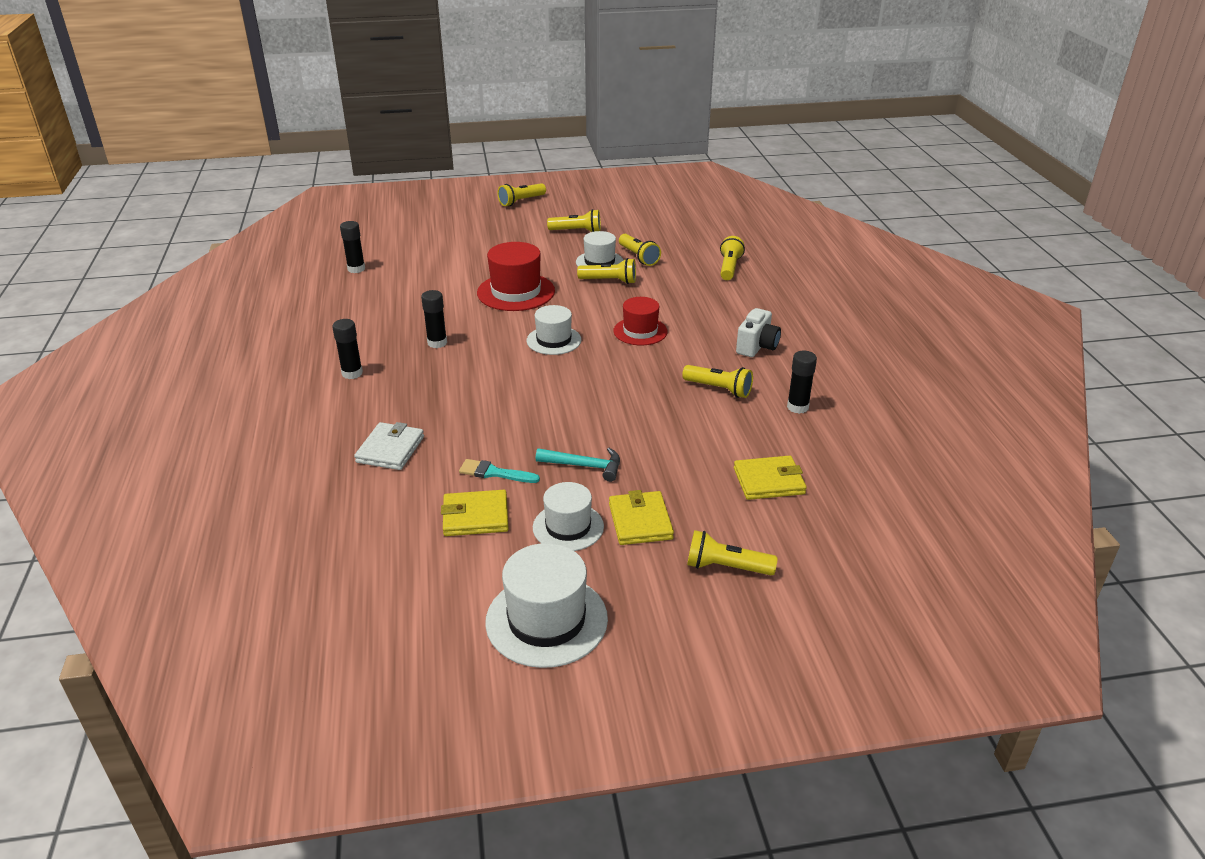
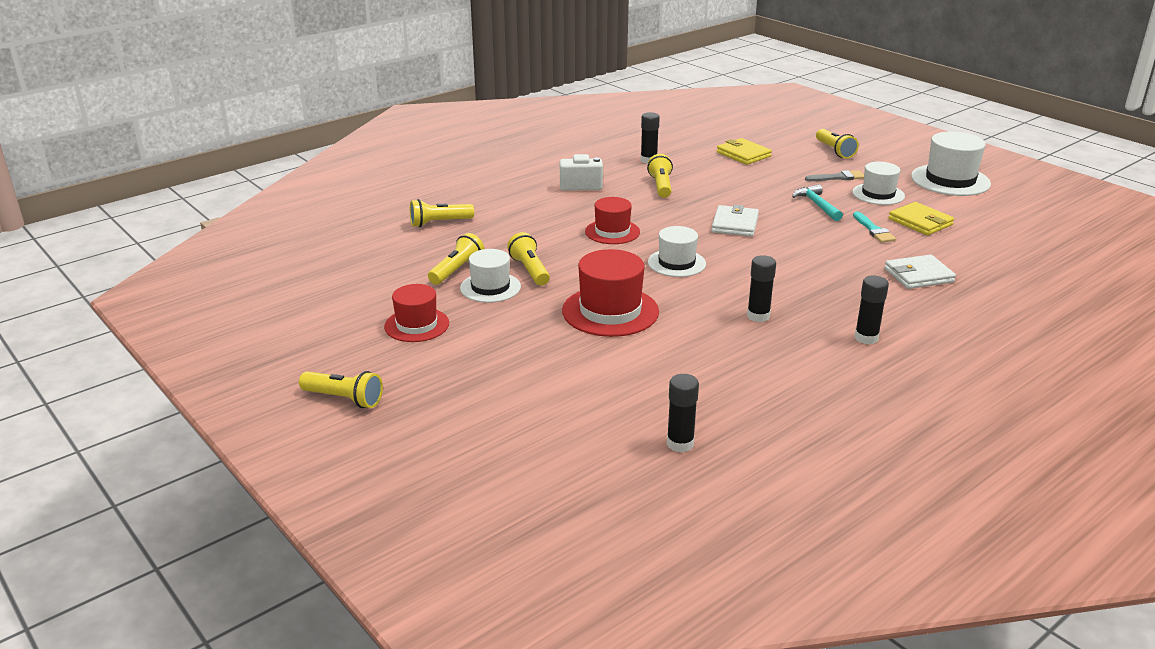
camera: 120 degrees left, 5 degrees down
(577, 231) = (416, 325): yellow flashlight -> red hat
(593, 396) = (734, 224): none -> white wallet
(640, 521) = (838, 177): yellow wallet -> grey brush

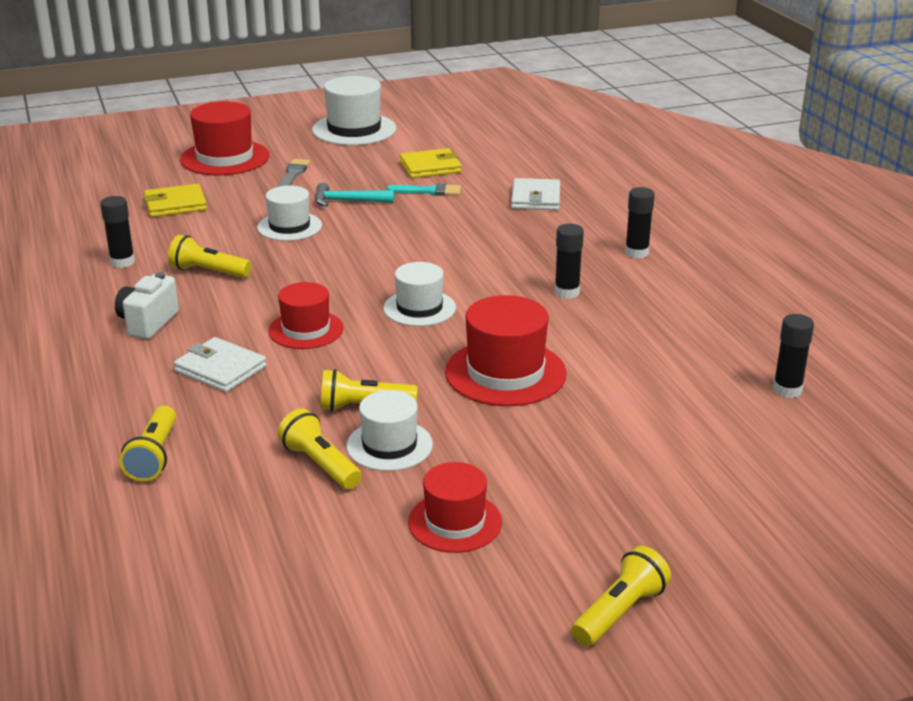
camera: 70 degrees left, 0 degrees up
(734, 224) = (353, 254): white wallet -> white wallet (220, 369)
(834, 151) = (225, 158): yellow flashlight -> red hat
(878, 194) = (352, 167): white hat -> white hat (289, 226)

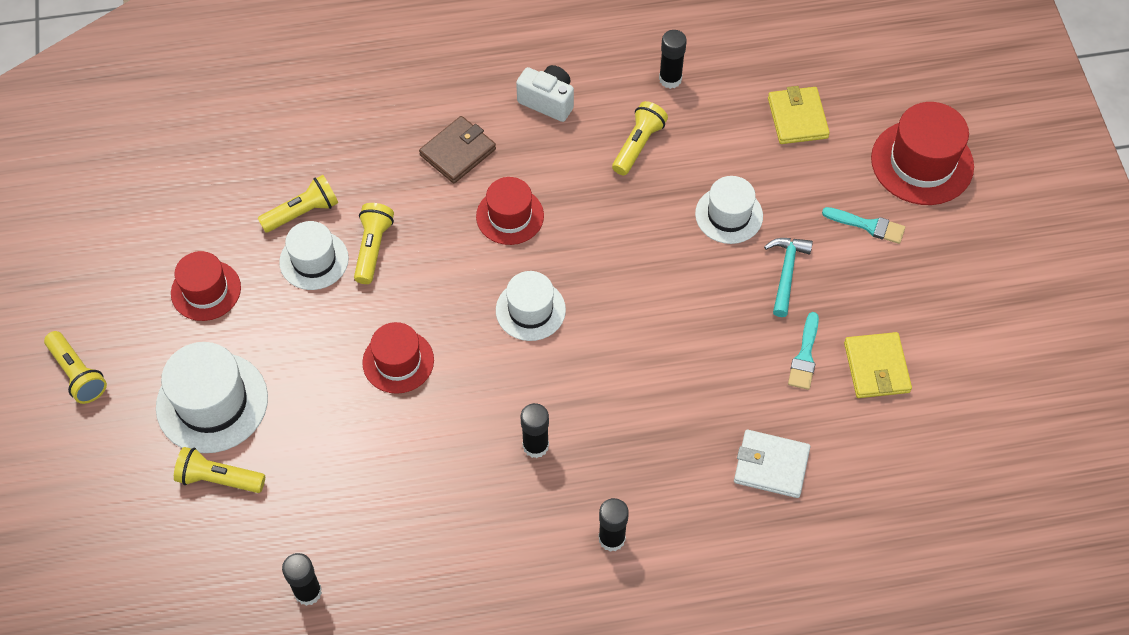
camera: 100 degrees right, 30 degrees up
(154, 456) = (344, 110): yellow flashlight -> yellow flashlight (219, 479)
(220, 369) = (458, 152): white wallet -> brown wallet
(293, 174) = (868, 225): grey brush -> turquoise brush
(354, 129) = (1006, 299): white hat -> white hat (212, 402)
(505, 373) = (398, 361): red hat -> red hat, size x0.65

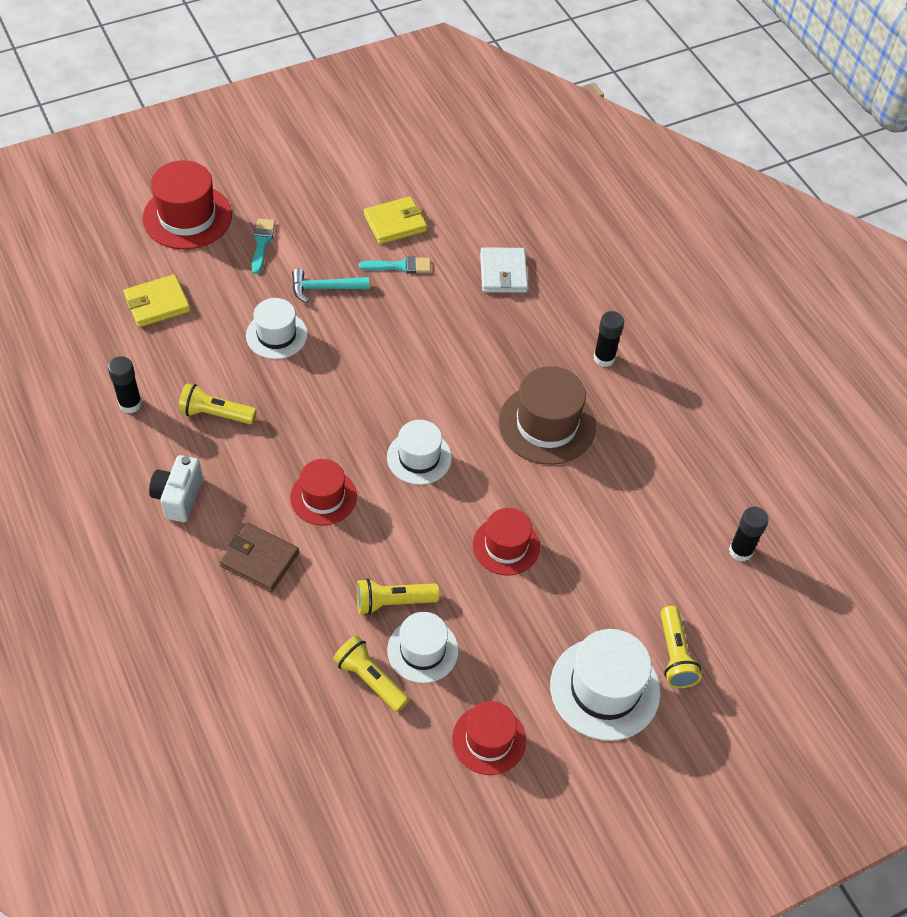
camera: 110 degrees left, 5 degrees down
(78, 374) = (623, 828): yellow flashlight -> none
(535, 446) = (547, 424): black glue stick -> brown hat

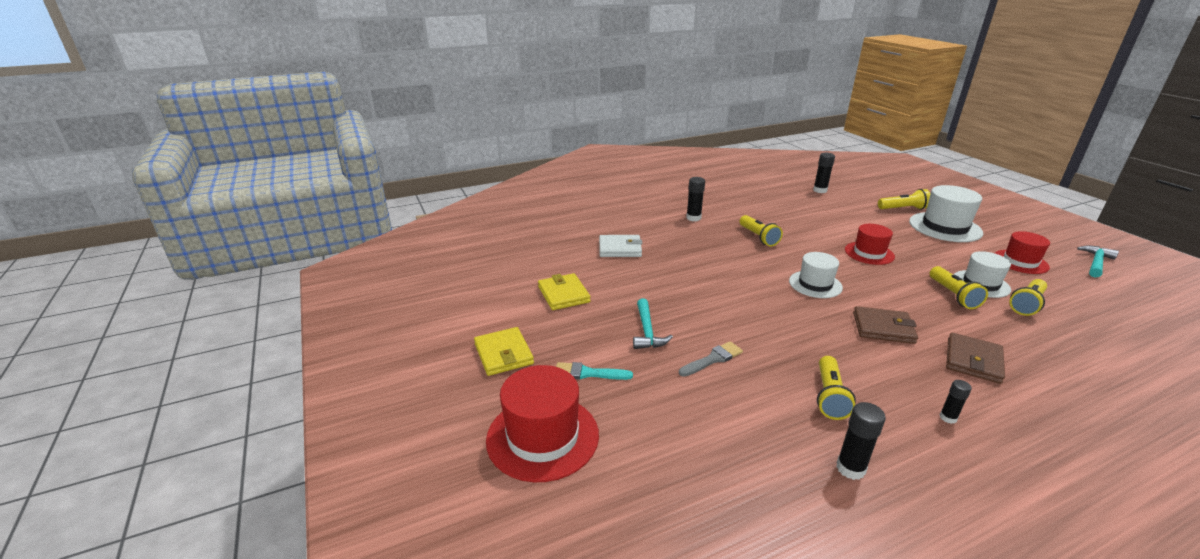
camera: 85 degrees left, 25 degrees down
(157, 303) = (689, 455): yellow wallet -> yellow wallet (504, 354)
(178, 497) = (948, 418): white camera -> black glue stick
(276, 335) = (713, 359): white hat -> grey brush
(323, 497) = (883, 328): red hat -> brown wallet
(400, 266) = (616, 292): turquoise brush -> none
(490, 853) = (1095, 263): none -> turquoise hammer
(547, 424) = (758, 237): brown hat -> yellow flashlight

